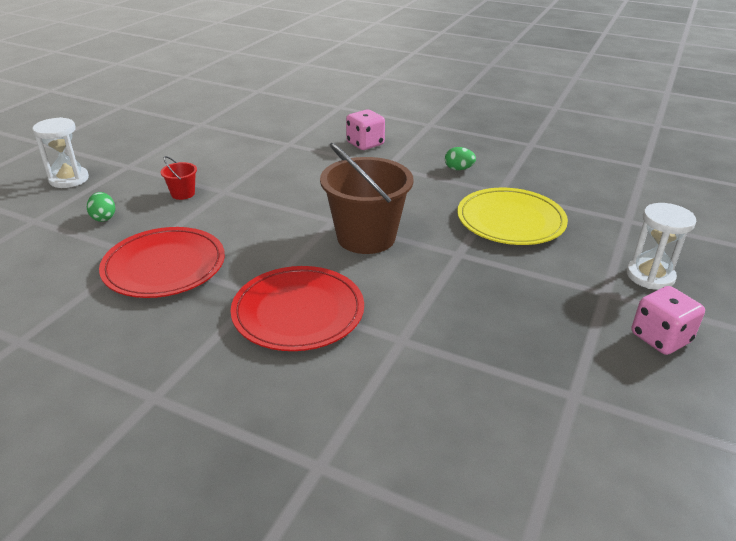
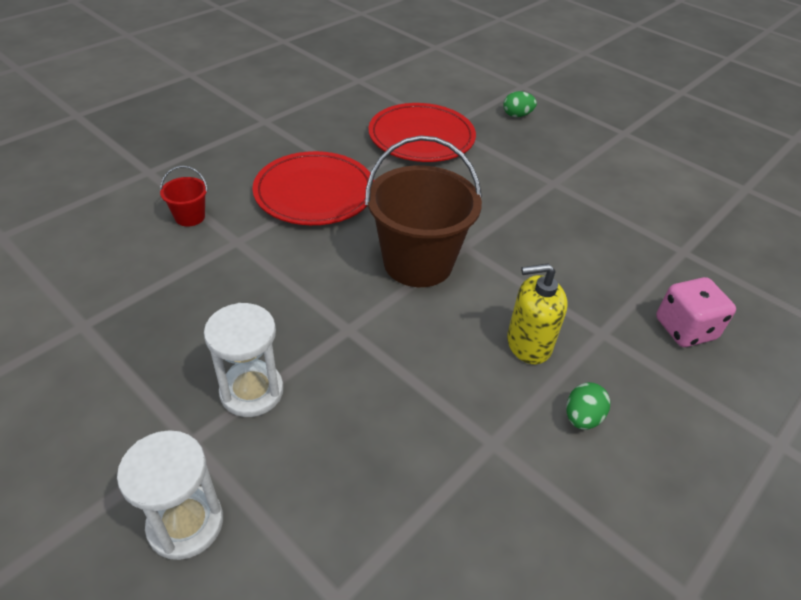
camera: 105 degrees right, 10 degrees up
(69, 179) = (598, 102): white hourglass -> white hourglass (252, 391)
(183, 194) = (554, 158): red bucket -> red bucket (190, 217)
(416, 187) = (528, 344): none -> yellow soap dispenser
(510, 221) = (401, 417): yellow plate -> none
(660, 338) = (82, 449): pink dice -> none

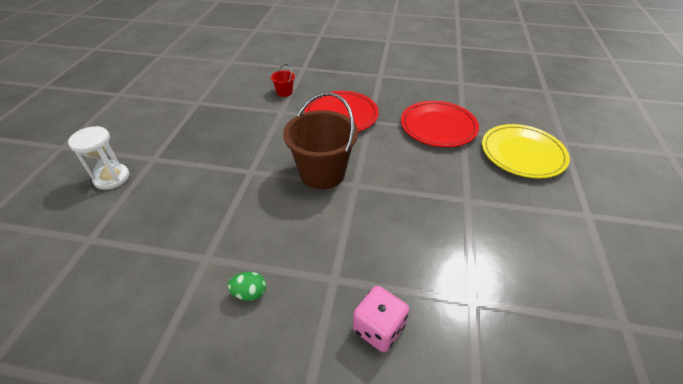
camera: 60 degrees right, 0 degrees up
(252, 391) = (190, 161): white hourglass -> none
(517, 115) = (522, 153): green egg -> yellow plate
(528, 344) = (294, 245): yellow soap dispenser -> none

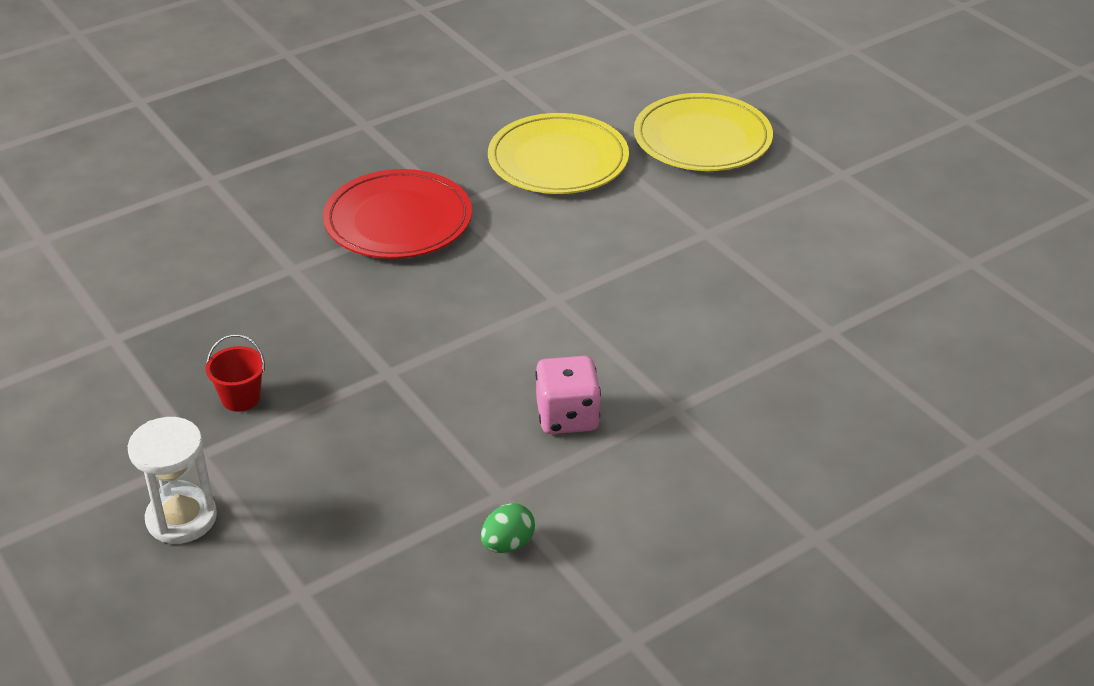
camera: 45 degrees left, 5 degrees down
(249, 293) = (606, 485): green egg -> green egg (508, 544)
(284, 92) = (246, 236): red bucket -> red bucket (241, 398)
(322, 173) = (492, 312): brown bucket -> none
(378, 328) = (777, 416): pink dice -> pink dice (567, 417)
(438, 127) = (558, 160): red plate -> yellow plate

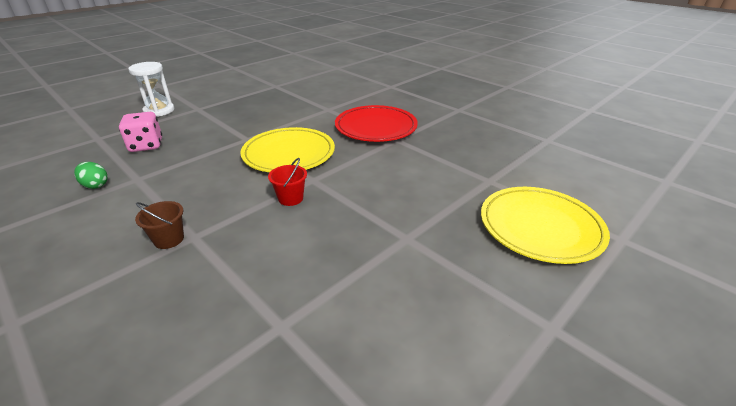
camera: 80 degrees right, 5 degrees down
(241, 398) = (233, 111): red bucket -> red bucket (290, 198)
(558, 160) = (464, 167): yellow plate -> yellow plate (289, 154)
(567, 417) = (197, 194): pink dice -> pink dice (146, 145)
(676, 431) = (169, 239): none -> brown bucket

